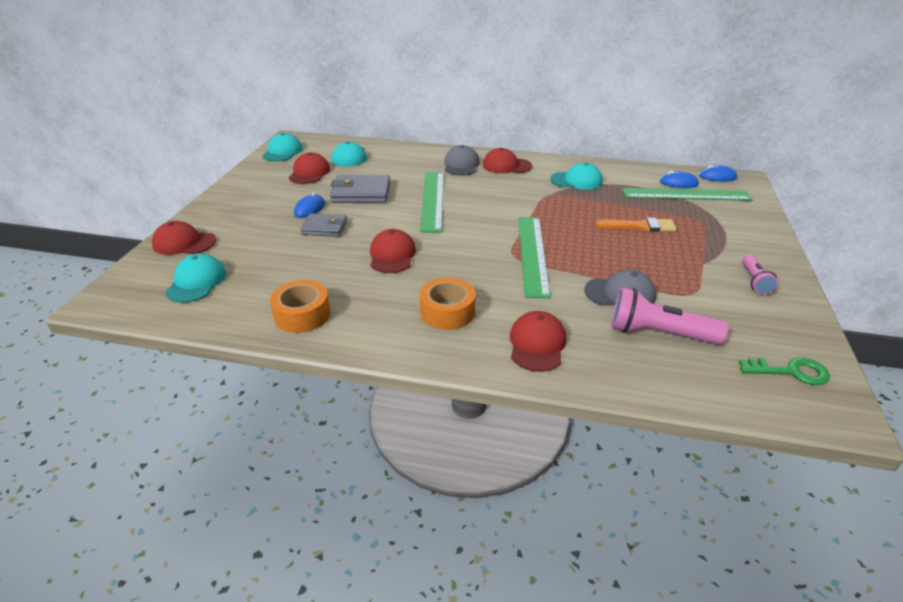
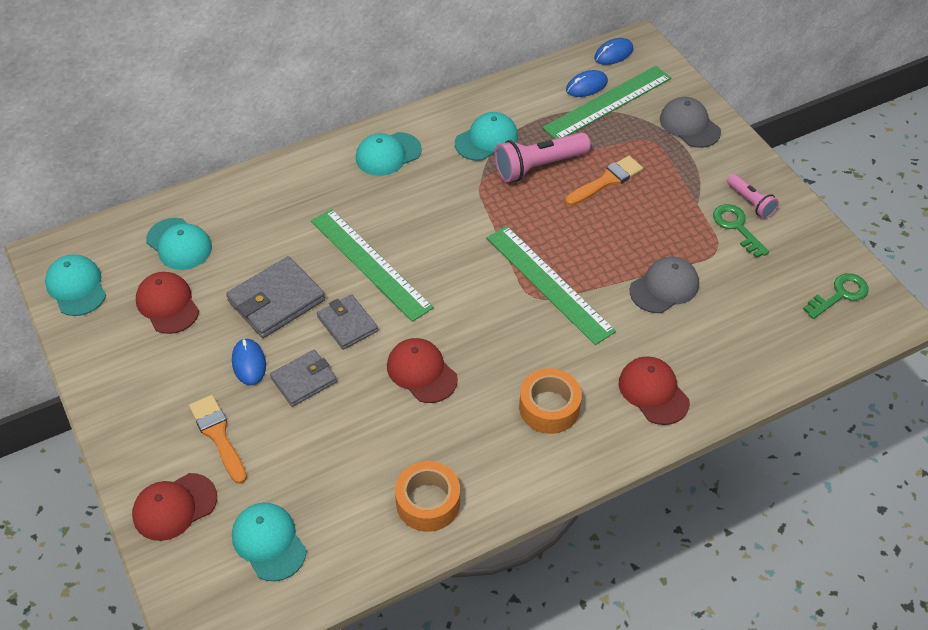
camera: 40 degrees left, 15 degrees up
(249, 227) = (218, 435): none -> orange brush
(383, 217) = (347, 324): none -> grey wallet
(461, 165) = (336, 182): grey cap -> grey cap (689, 125)
(506, 166) = (388, 154): red cap -> turquoise cap
(658, 333) = (728, 316): pink flashlight -> pink flashlight (538, 166)
(725, 289) = (736, 227): none -> green key

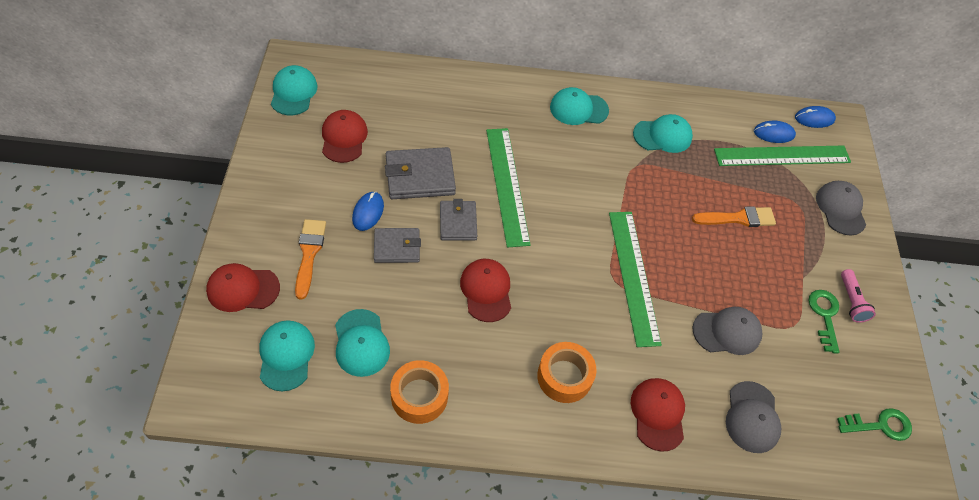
camera: 25 degrees right, 5 degrees up
(179, 244) = (383, 98): turquoise cap -> turquoise cap (361, 343)
(538, 166) = (689, 178): pink flashlight -> none
(733, 348) = (752, 417): none -> grey cap

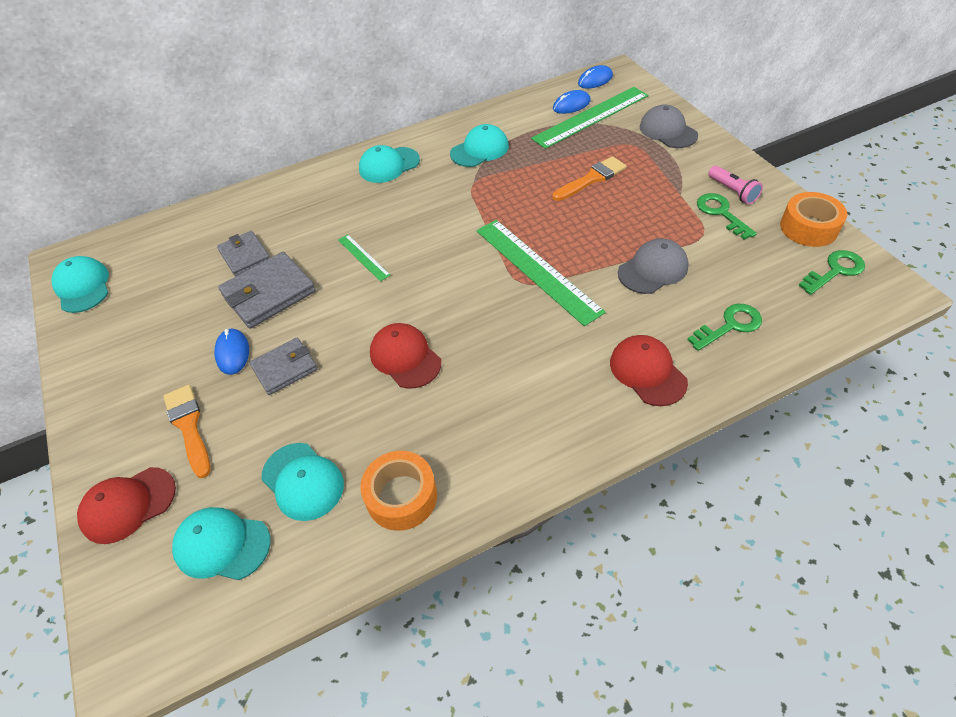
camera: 20 degrees left, 5 degrees down
(286, 355) = (222, 545): turquoise cap -> turquoise cap turned 45 degrees counterclockwise
(344, 138) = (164, 300): red cap -> none
(458, 222) = (335, 313): grey wallet -> grey wallet (245, 256)
(507, 185) = (363, 257): green ruler -> green ruler, size x0.48
(564, 376) = (536, 390): orange tape -> orange tape (809, 228)
(752, 417) = (730, 326): grey cap -> green key

